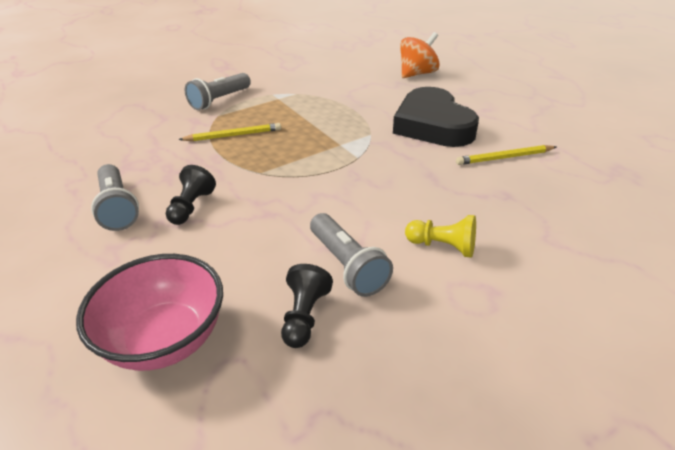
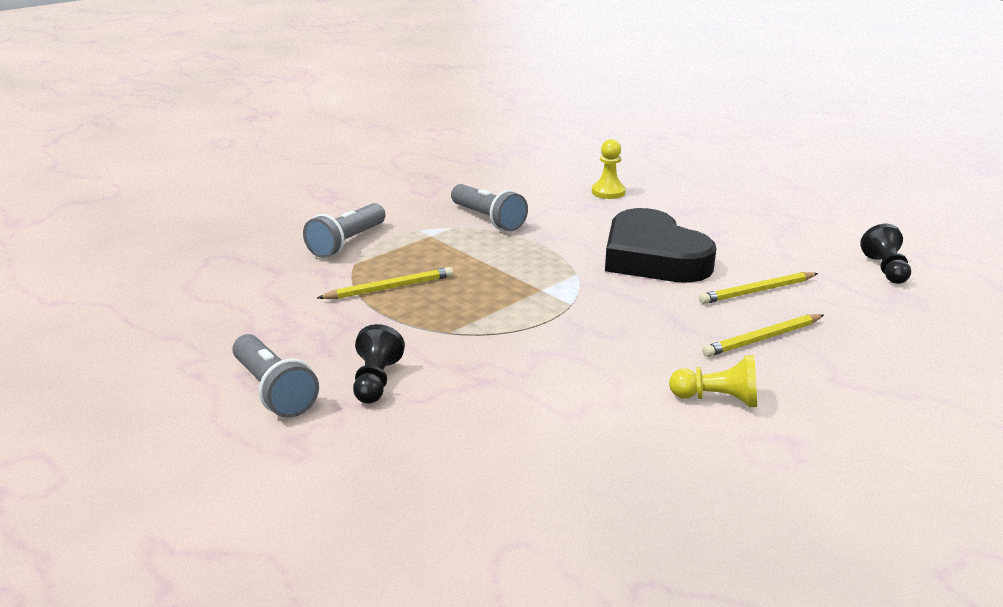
camera: 10 degrees left, 10 degrees down
(165, 339) = (419, 533): pink bowl -> none
(304, 316) = (580, 490): black pawn -> black pawn (885, 269)
(347, 266) = (610, 431): grey flashlight -> grey flashlight (488, 219)
(417, 74) = (608, 192): orange spinning top -> yellow pawn
(496, 197) = (762, 338): none -> yellow pencil

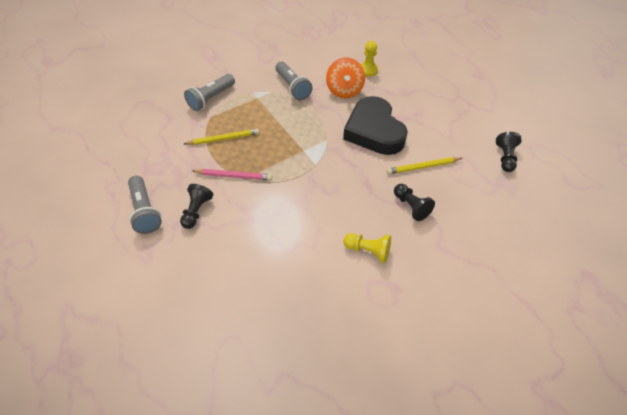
camera: 10 degrees right, 25 degrees up
(428, 331) = (234, 176): none -> pink pencil
(579, 217) = (344, 91): none -> orange spinning top
(762, 338) = (411, 206): yellow pencil -> black pawn

